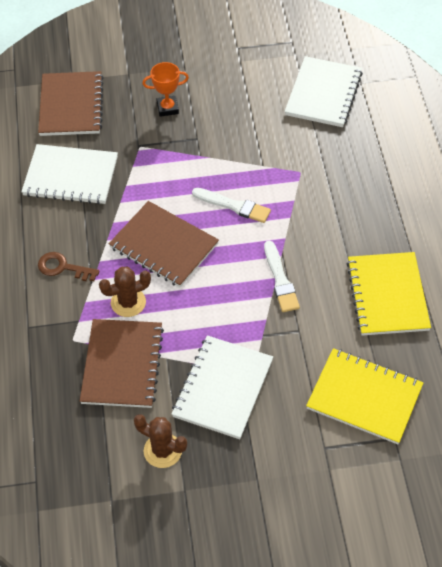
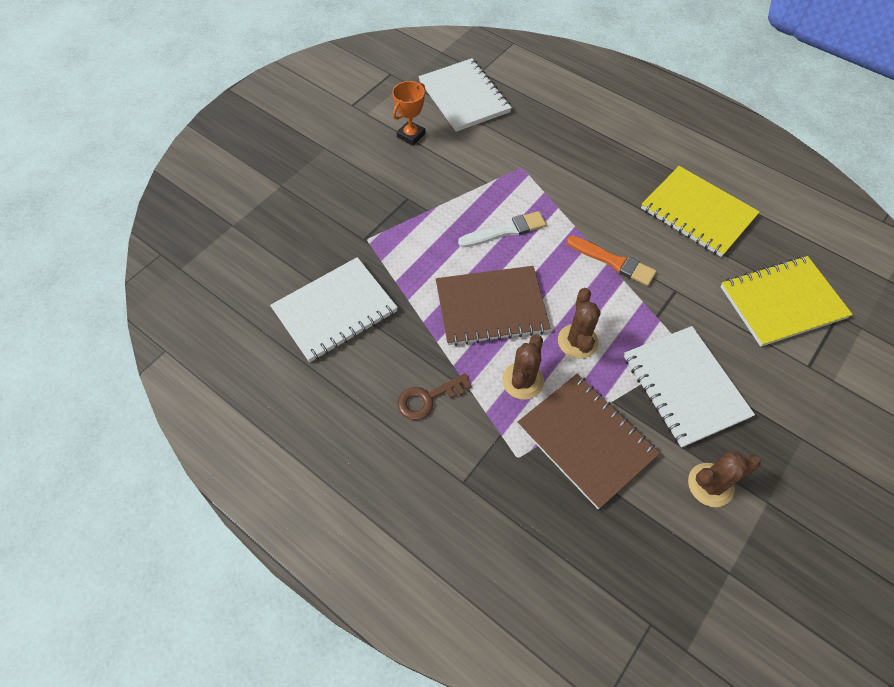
camera: 45 degrees left, 5 degrees up
(71, 105) = (259, 248): brown notebook -> none
(167, 108) = (352, 191): orange trophy -> orange trophy (411, 135)
(191, 308) = (577, 341): none -> brown cactus
(280, 280) = (613, 262): white brush -> orange brush

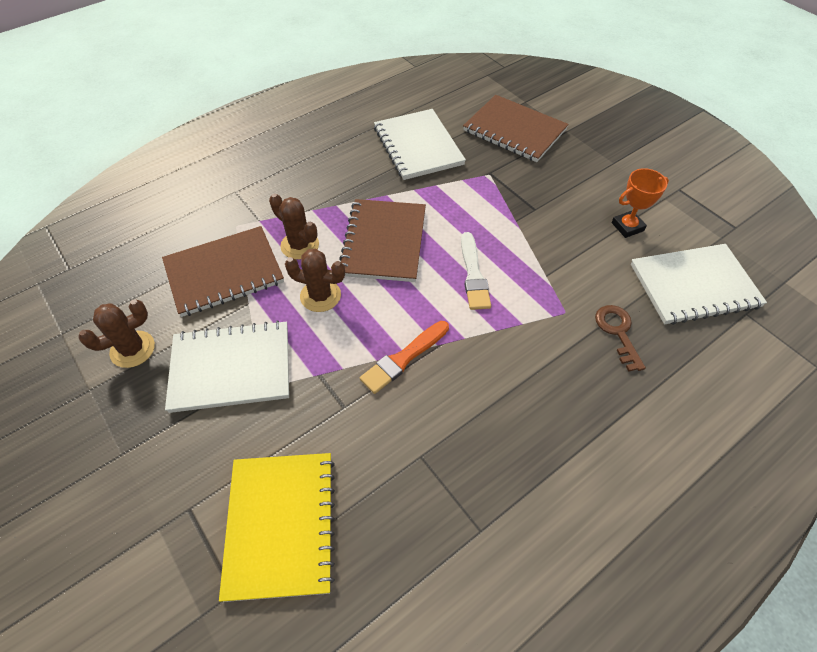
camera: 105 degrees right, 5 degrees down
(289, 228) = (514, 130): none -> brown notebook
(411, 135) = (627, 227): orange trophy -> orange trophy turned 75 degrees counterclockwise
(428, 398) = (313, 185): brown key -> brown key (617, 332)
(697, 213) = (451, 484): yellow notebook -> none
(710, 485) = (132, 349): brown cactus -> brown cactus turned 60 degrees clockwise

